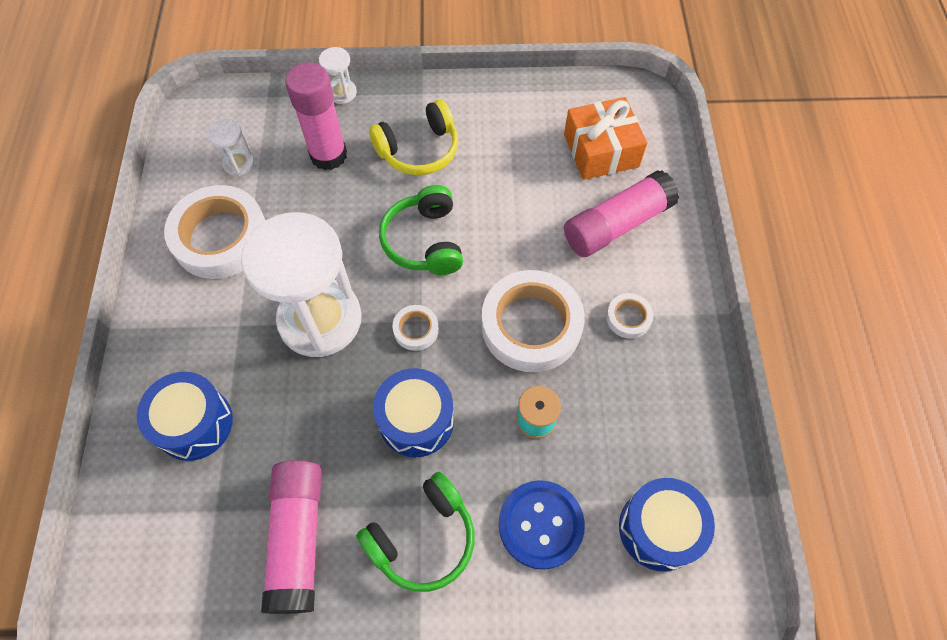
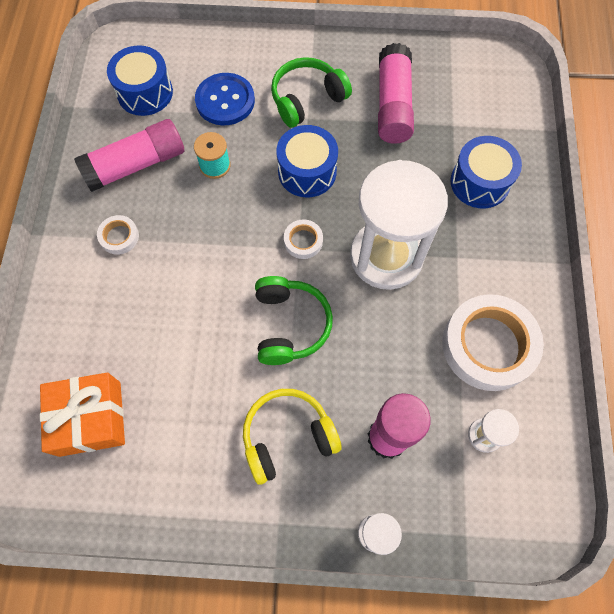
camera: 175 degrees left, 5 degrees up
(531, 325) = (204, 237): white tape -> none
(616, 225) = (101, 327): pink glue stick -> pink glue stick (136, 165)

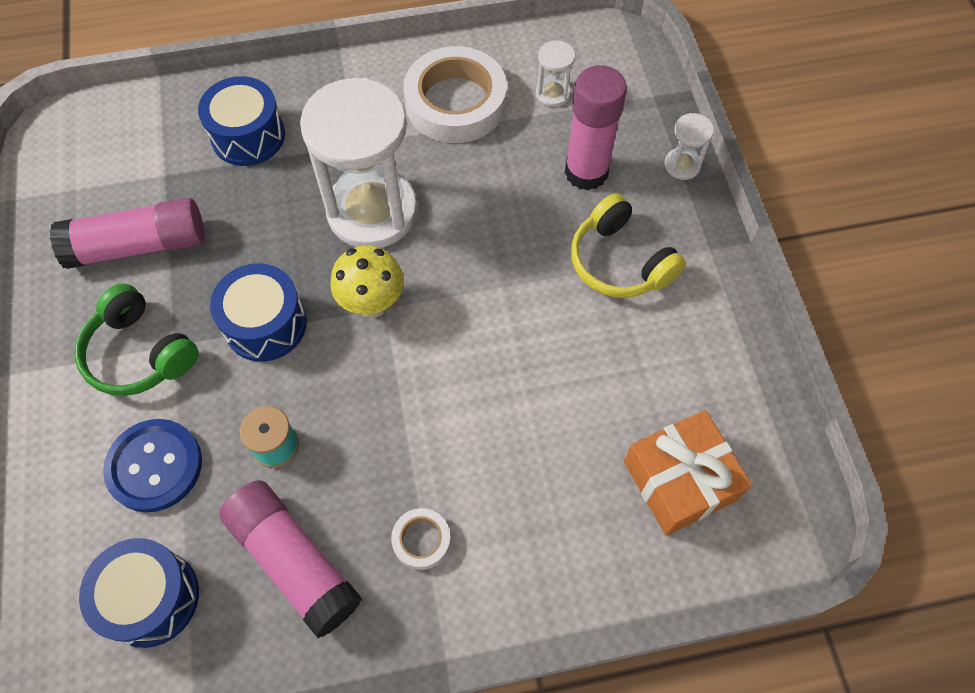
camera: 105 degrees left, 5 degrees down
(290, 325) = (489, 291): green headphones -> none
(303, 241) = (372, 304): white tape -> yellow mushroom

